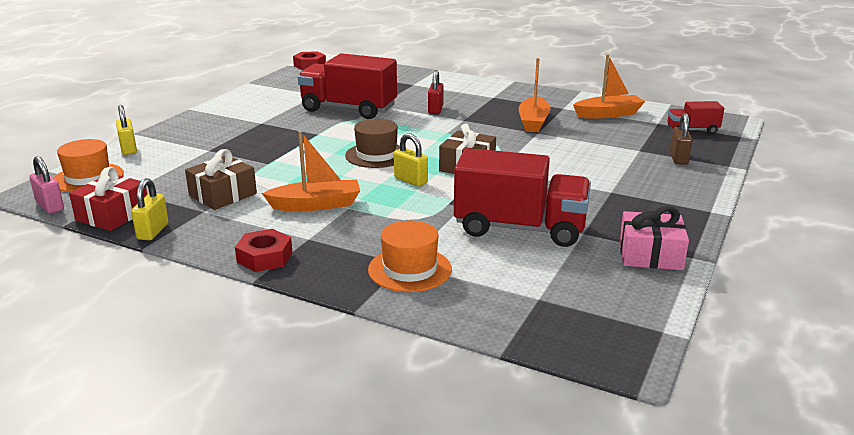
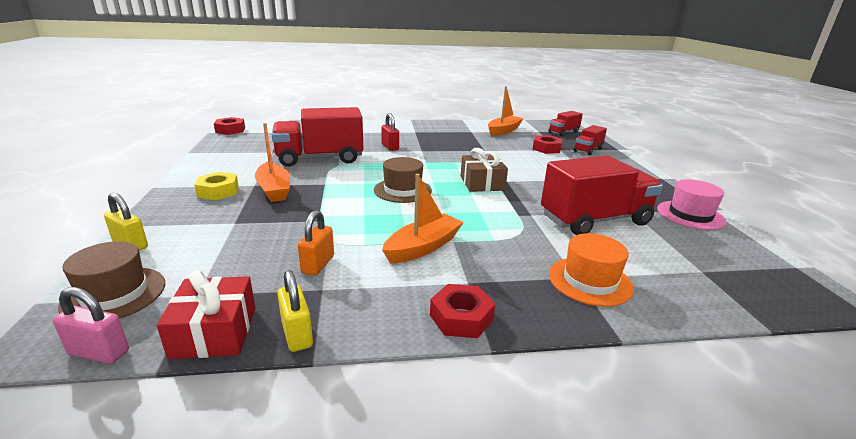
camera: 35 degrees left, 0 degrees up
(88, 178) = (114, 294): orange hat -> brown hat
(223, 195) = (318, 264): brown gift -> orange padlock
(228, 122) = (218, 191): none -> yellow nut
(411, 180) = (462, 204): yellow padlock -> none
(533, 122) = (469, 143): orange boat -> orange boat (274, 189)
(622, 146) = (546, 149): none -> red nut
(650, 254) = (690, 215): pink gift -> pink hat
(678, 158) = (588, 150): brown padlock -> red truck

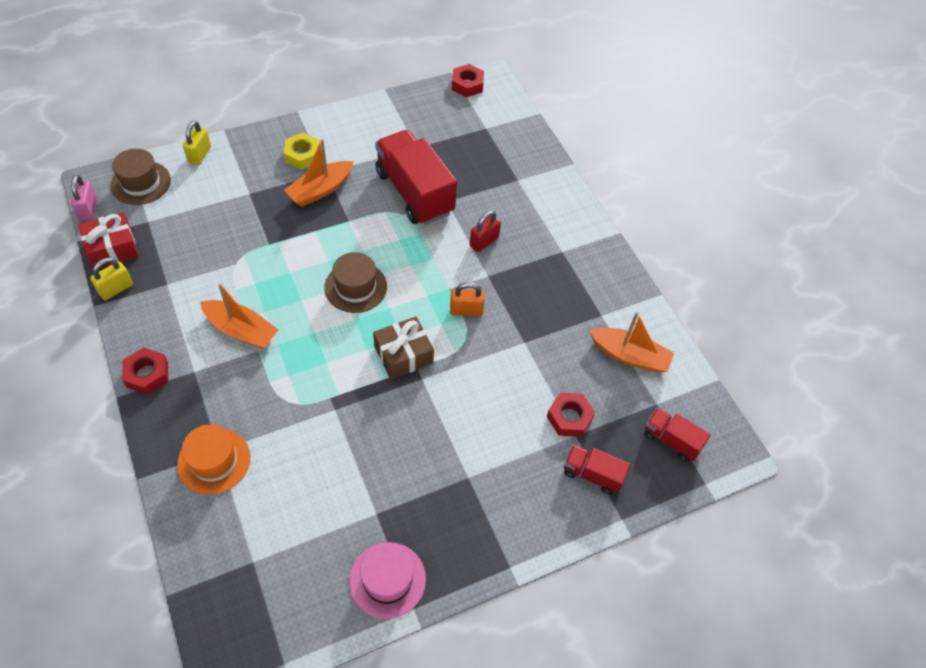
camera: 70 degrees right, 30 degrees up
(318, 264) = (198, 270): orange padlock -> orange padlock (466, 310)
(595, 220) = (339, 471): red truck -> none

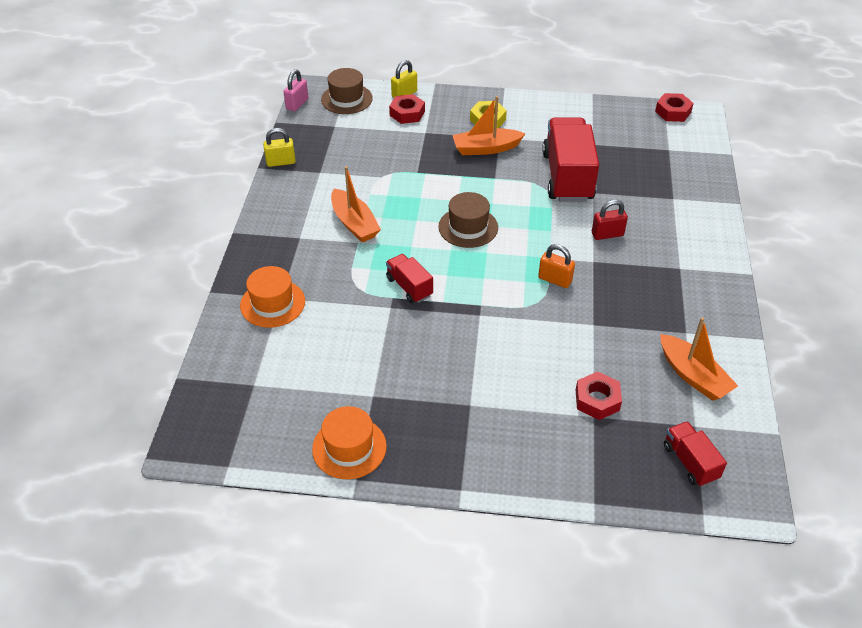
camera: 35 degrees right, 10 degrees down
(112, 248) = (296, 135): red gift -> none
(147, 374) = (264, 226): red nut -> red nut (407, 113)
(387, 579) = (349, 447): pink hat -> orange hat
(403, 354) = (475, 291): brown gift -> none
(592, 474) = (589, 454): red truck -> red truck (409, 287)

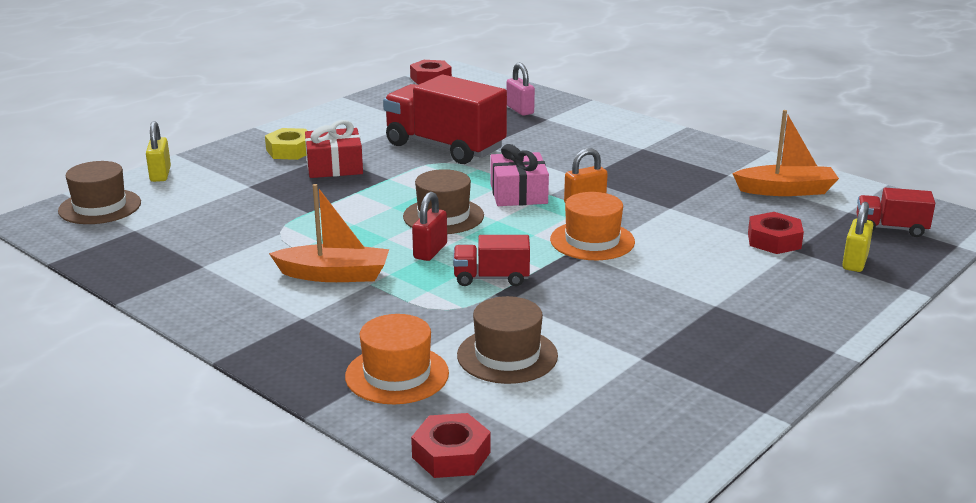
camera: 55 degrees left, 20 degrees down
(281, 162) = (136, 284): yellow padlock -> yellow padlock (855, 262)
(297, 104) = (44, 238): pink padlock -> pink padlock (520, 110)
(327, 337) = (507, 355): none -> brown hat
(349, 447) = (710, 400): orange hat -> orange hat (592, 241)
(407, 113) = (197, 184): red nut -> red nut (451, 455)
(486, 148) = (334, 167): orange boat -> red gift
(535, 243) = (518, 193): none -> pink gift
(607, 234) = (554, 159): red padlock -> red padlock (430, 251)

